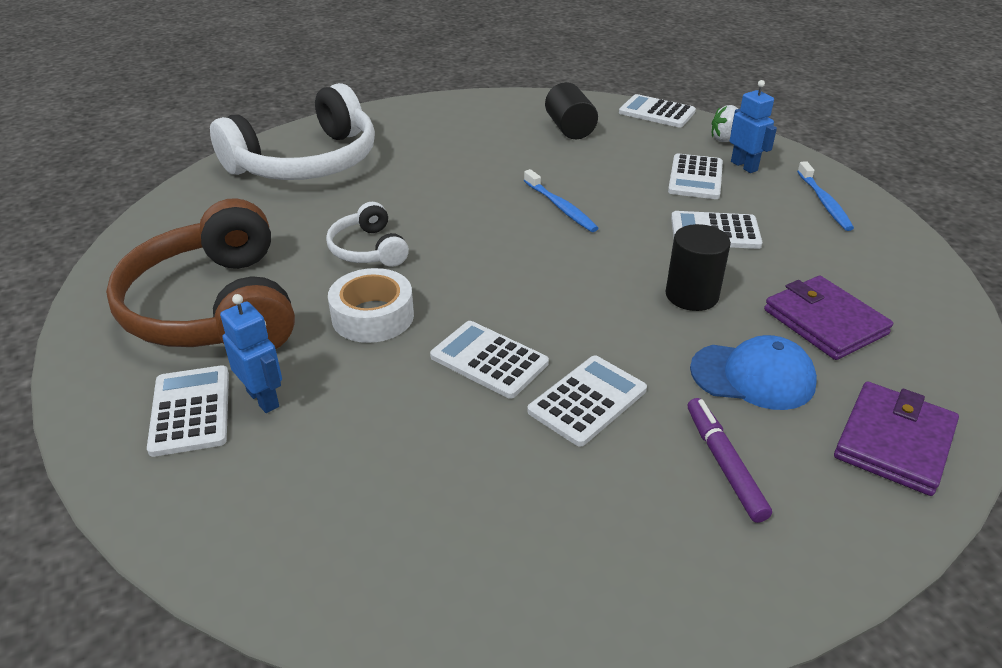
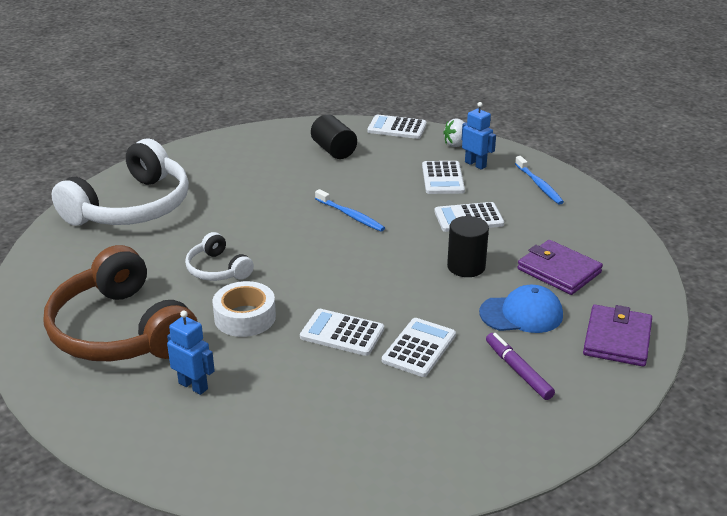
camera: 15 degrees left, 5 degrees down
(190, 411) = (144, 403): white calculator -> none

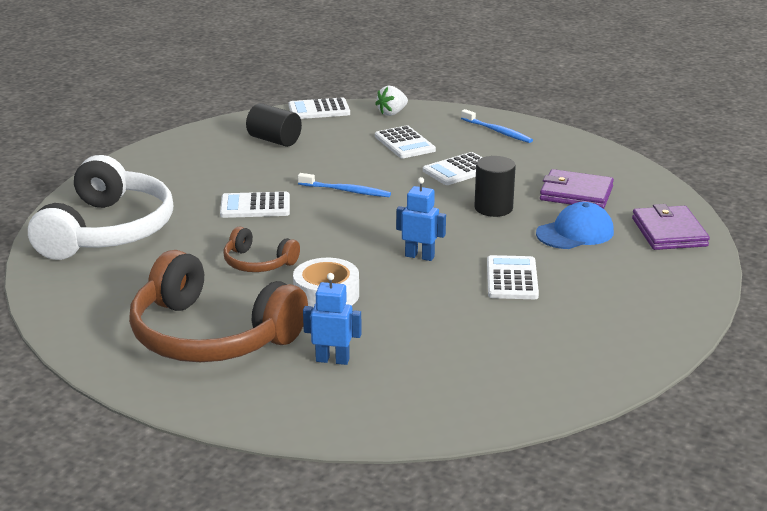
camera: 25 degrees left, 5 degrees down
(217, 269) = (258, 263): white headphones -> brown headphones
(342, 333) = (432, 284): white calculator -> white calculator (255, 206)
(475, 164) = (424, 126): blue robot -> blue robot (419, 256)
(518, 371) = (611, 274): purple marker -> none

